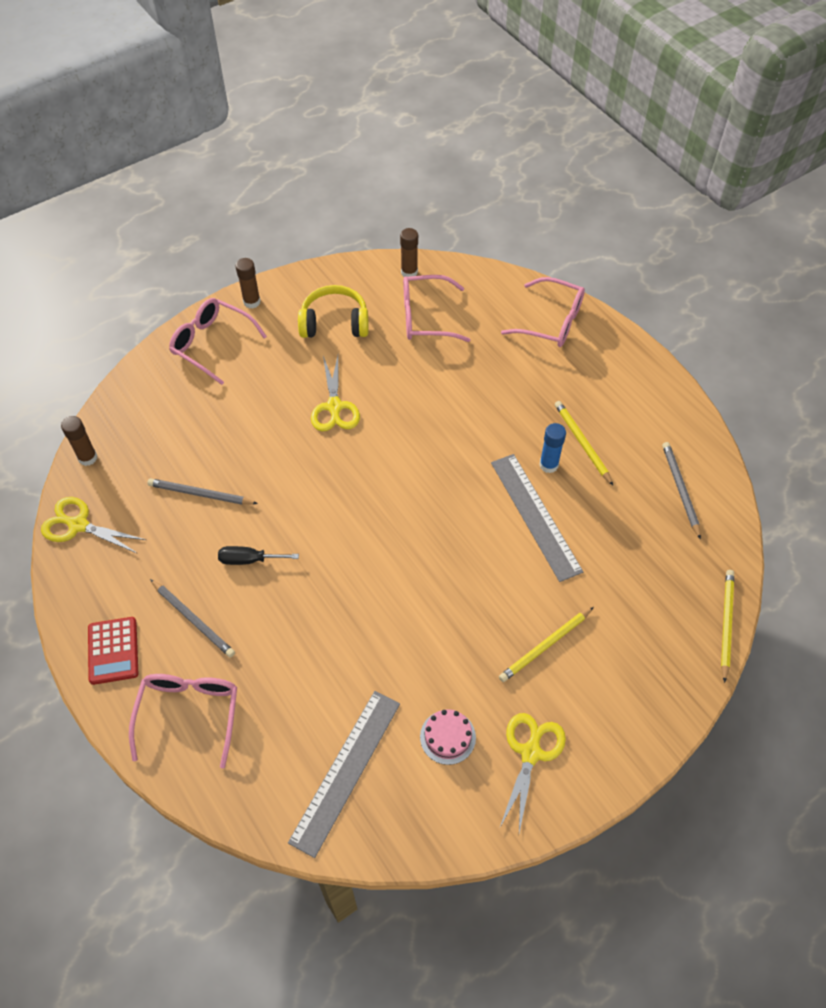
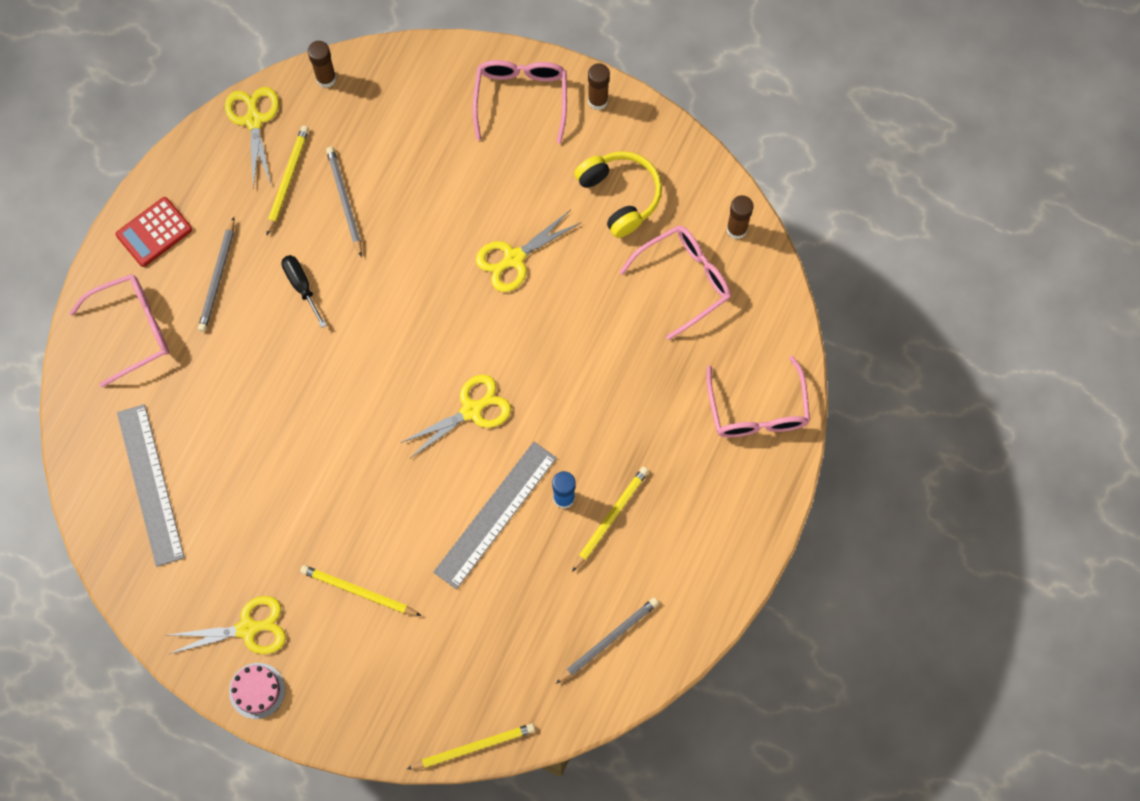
camera: 60 degrees right, 15 degrees up
(149, 525) = (287, 179): none -> yellow pencil
(345, 771) = (150, 484): grey ruler -> grey ruler turned 75 degrees clockwise
(426, 317) = (684, 280): pink glasses -> pink glasses turned 90 degrees clockwise
(438, 491) = (472, 410): none -> yellow scissors
(447, 737) = (225, 551): pink cake -> pink cake (257, 690)

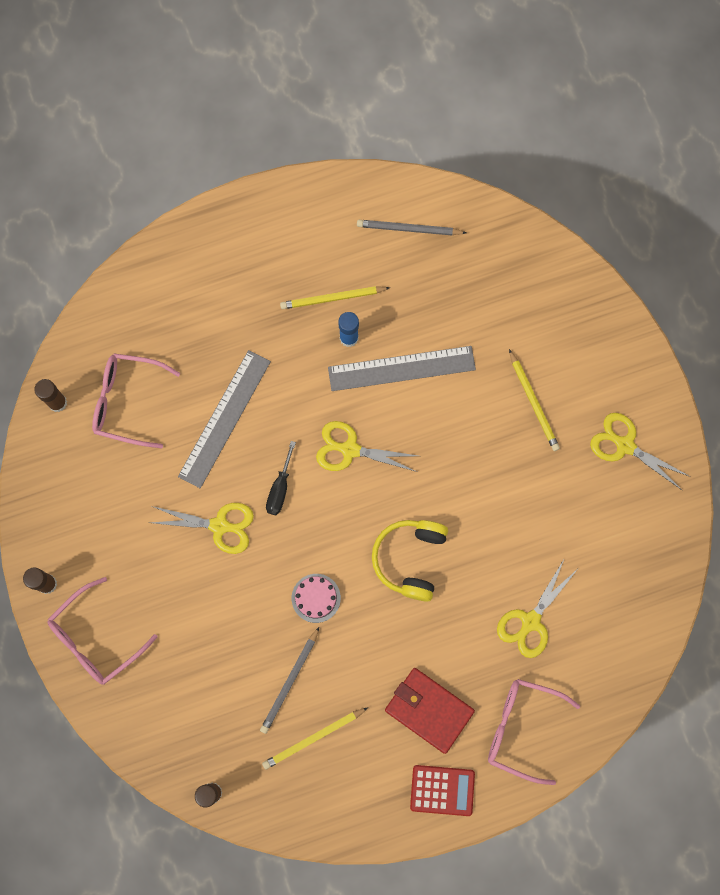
camera: 135 degrees left, 5 degrees up
(150, 484) = (605, 602): grey ruler -> grey ruler (224, 418)
(218, 277) = (428, 710): grey pencil -> red wallet
(254, 120) = (293, 810): yellow scissors -> yellow scissors (530, 621)
(257, 690) = (653, 401): pink cake -> pink cake (316, 598)
(301, 286) = (378, 647): black screwdriver -> black screwdriver (280, 488)
(473, 747) = (551, 244): yellow pencil -> none
(620, 196) = (106, 500): yellow headphones -> yellow headphones (410, 559)
(757, 410) = (173, 276): pink glasses -> none

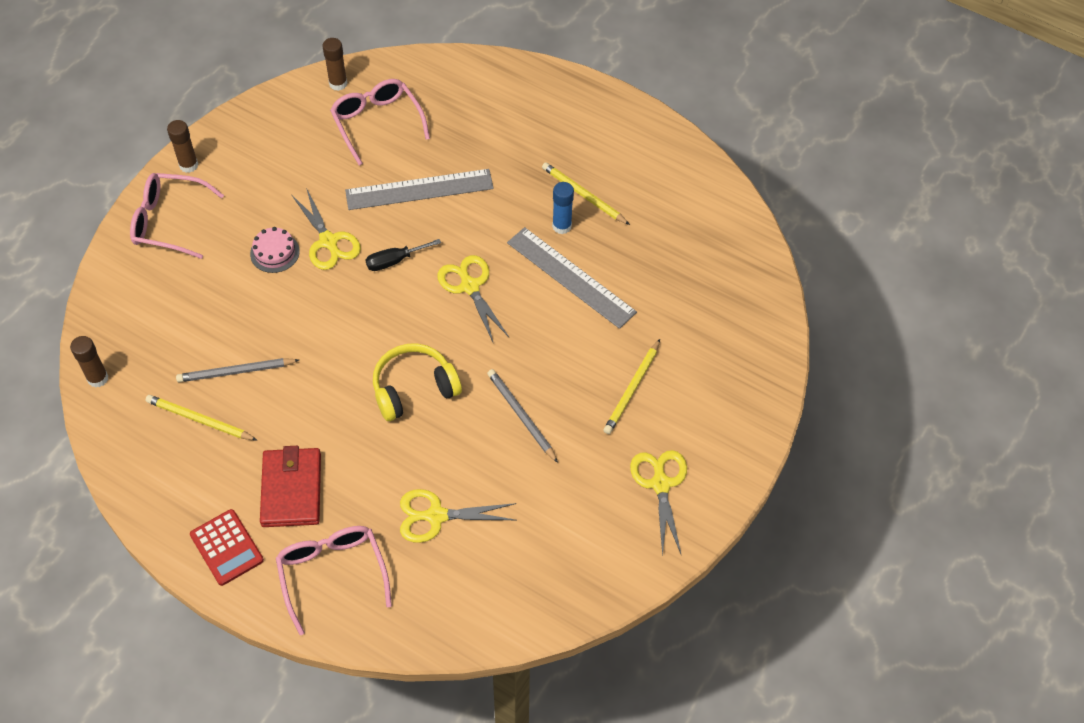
camera: 50 degrees right, 20 degrees down
(316, 598) = (323, 344): pink cake -> pink cake (274, 252)
(409, 229) = (690, 207): grey pencil -> grey pencil (521, 416)

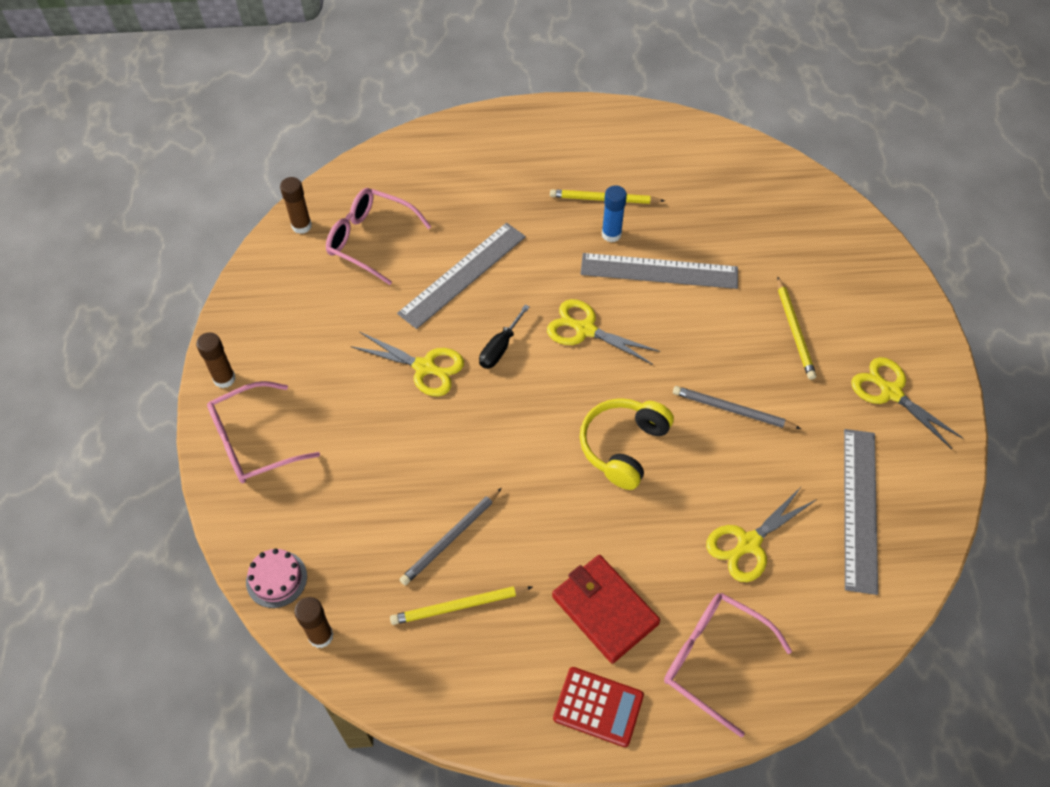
camera: 35 degrees left, 0 degrees up
(274, 252) = (384, 407): pink cake -> pink cake (276, 579)
(544, 549) = (859, 508): none -> grey ruler

